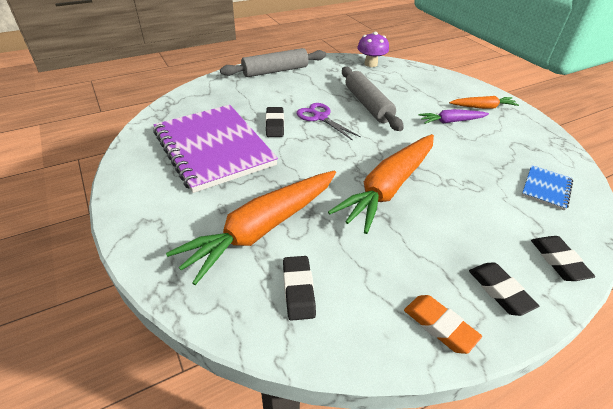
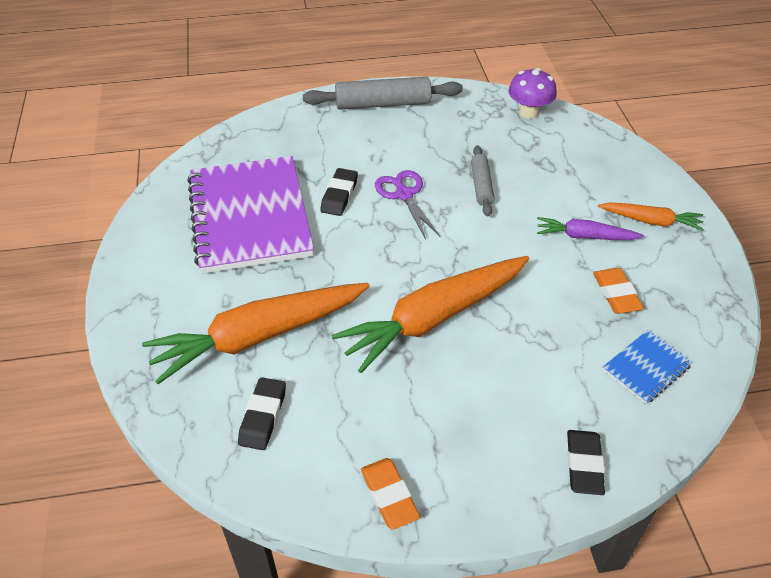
camera: 20 degrees right, 5 degrees up
(368, 105) = (481, 186): grey rolling pin -> grey rolling pin, size x0.58
(494, 149) = (616, 294): none -> orange eraser
(499, 291) = (483, 479): black eraser -> none

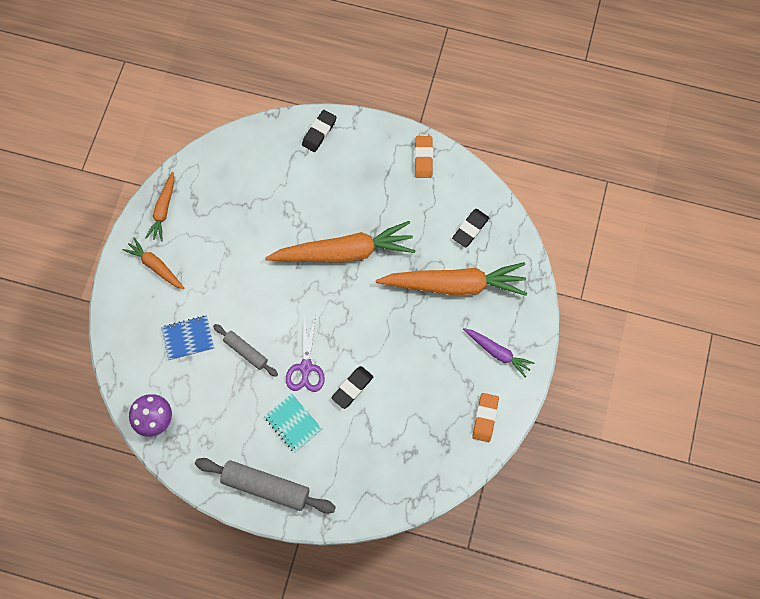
camera: 155 degrees left, 25 degrees up
(250, 216) = (425, 394): purple notebook -> none
(387, 150) = (293, 423): none -> turquoise notebook
(481, 186) = (246, 351): grey rolling pin -> grey rolling pin turned 75 degrees counterclockwise
(585, 236) = (209, 273): purple carrot -> purple carrot (497, 352)
(616, 294) = (224, 221): orange eraser -> orange eraser (485, 418)
(646, 368) = (246, 168): blue notebook -> blue notebook (188, 338)
(701, 277) = (163, 210): none -> orange carrot

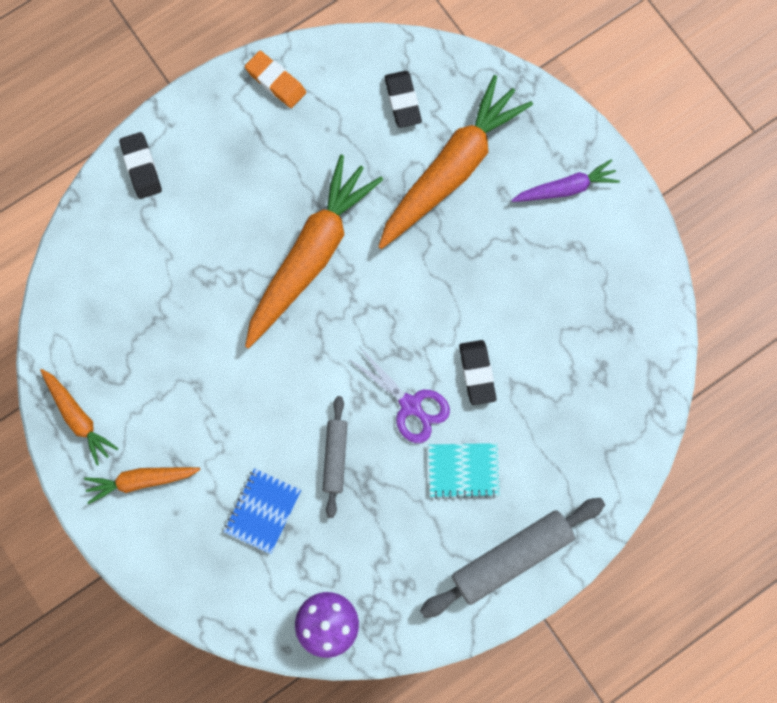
camera: 50 degrees left, 5 degrees up
(246, 351) = (335, 457): grey rolling pin -> grey rolling pin turned 75 degrees counterclockwise
(485, 418) = (627, 261): orange eraser -> none

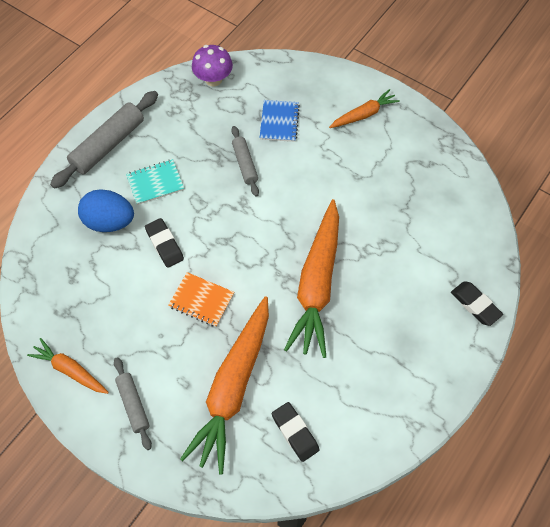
camera: 160 degrees right, 15 degrees down
(78, 417) = (423, 135): orange carrot -> orange carrot (70, 370)
(276, 81) = (407, 411): orange eraser -> none
(410, 405) = (205, 210): purple scissors -> none
(454, 283) = (201, 300): none -> orange notebook
(538, 431) = (109, 222): none -> blue egg
(565, 188) = (133, 404): purple carrot -> grey rolling pin

